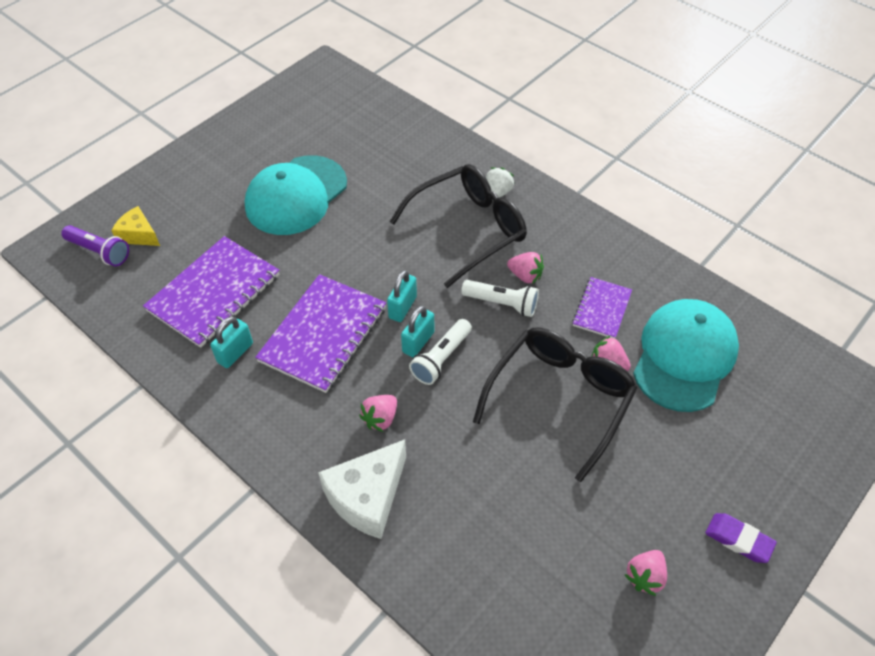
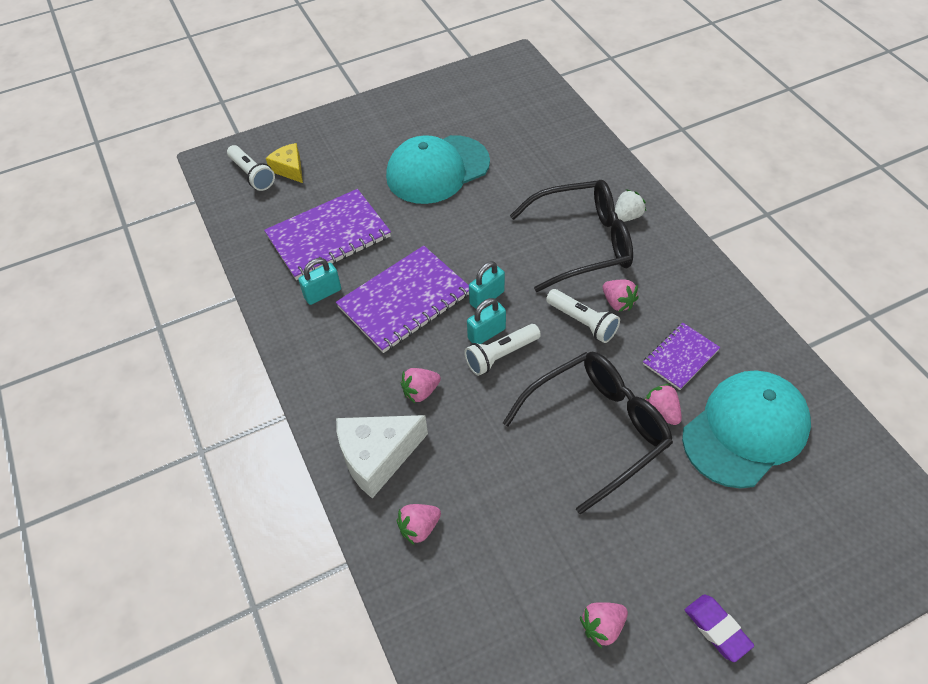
camera: 25 degrees right, 0 degrees up
(99, 252) = (252, 175): purple flashlight -> white flashlight
(440, 550) = (419, 528): none -> pink strawberry

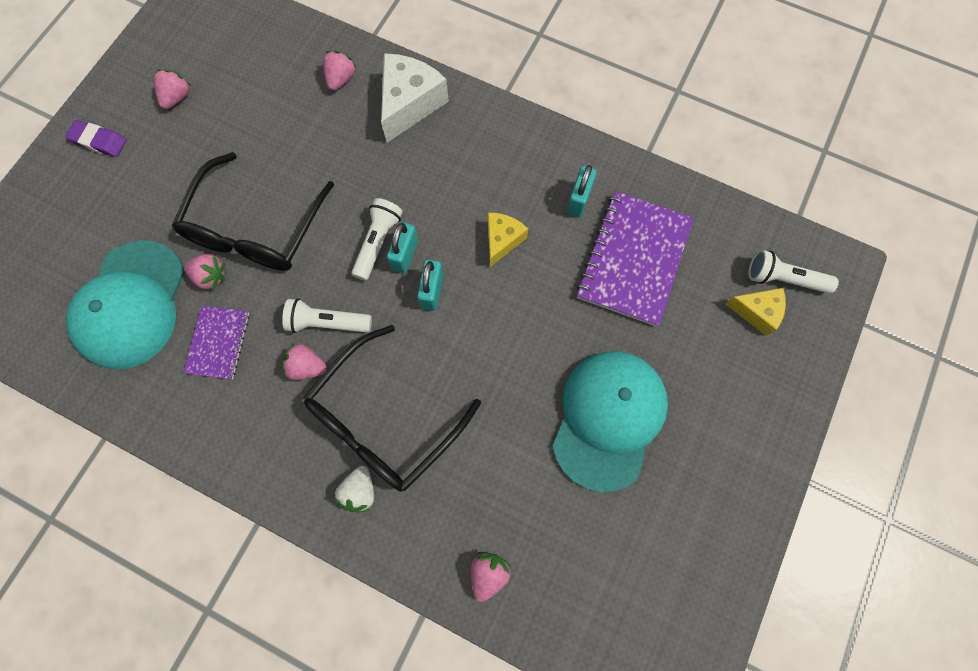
camera: 140 degrees right, 20 degrees up
(404, 300) = (502, 240): purple notebook -> yellow cheese
(420, 392) = (419, 170): pink strawberry -> pink strawberry (488, 573)

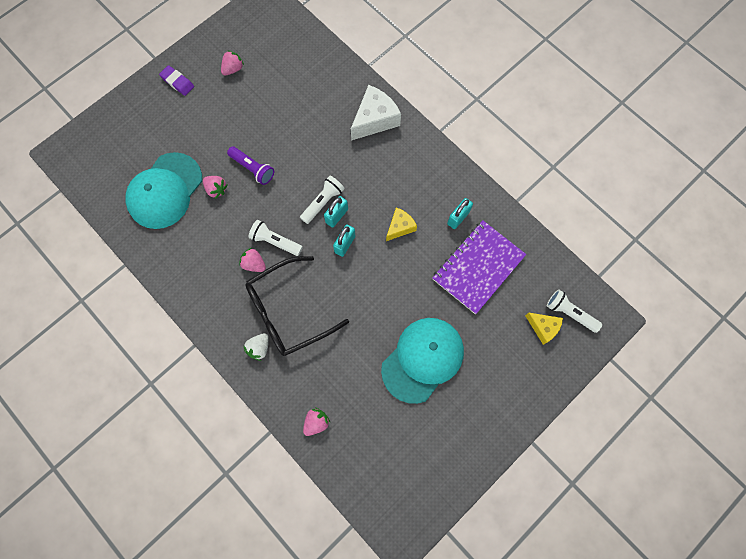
camera: 20 degrees right, 0 degrees up
(218, 343) = (207, 231): purple notebook -> none
(256, 228) = (252, 168): black glasses -> purple flashlight
(341, 79) = (337, 89): pink strawberry -> none

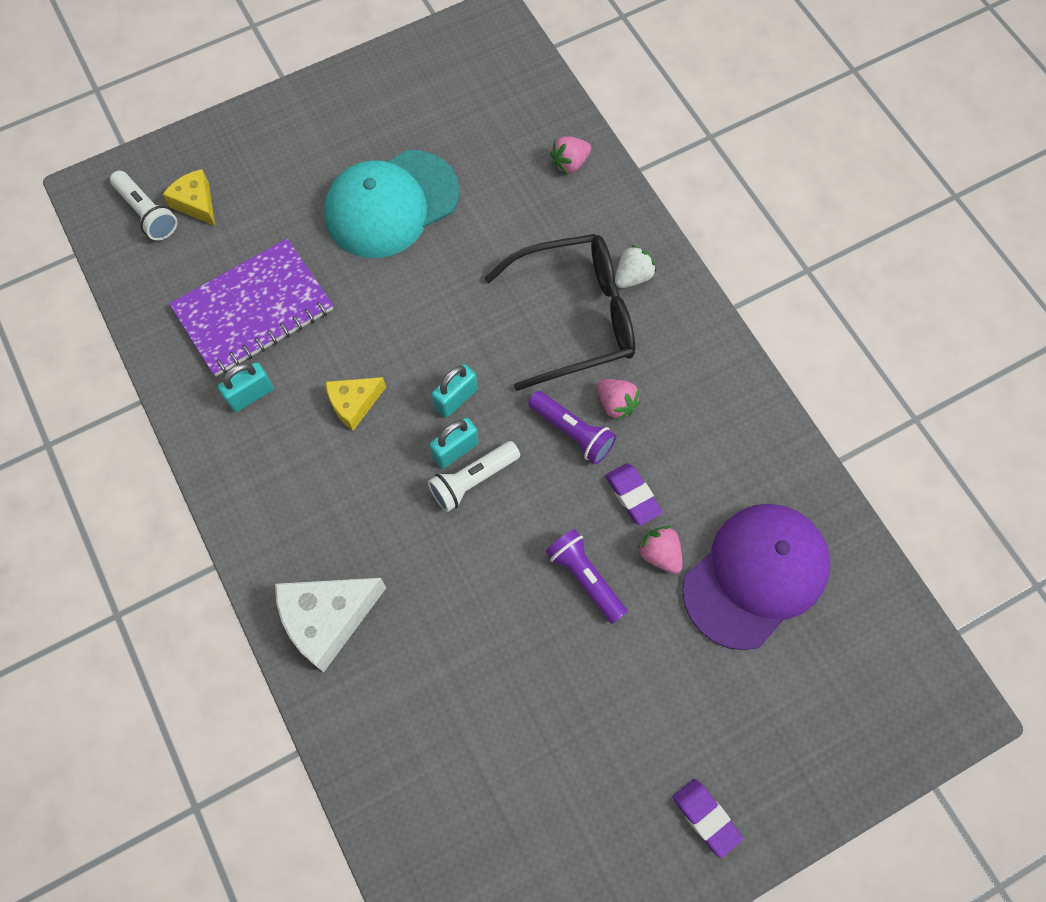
camera: 165 degrees left, 5 degrees down
(165, 191) = (756, 575): turquoise cap -> purple cap
(233, 69) = (582, 819): pink strawberry -> none
(235, 215) = (632, 495): none -> purple eraser
(275, 241) = (572, 432): white flashlight -> purple flashlight

